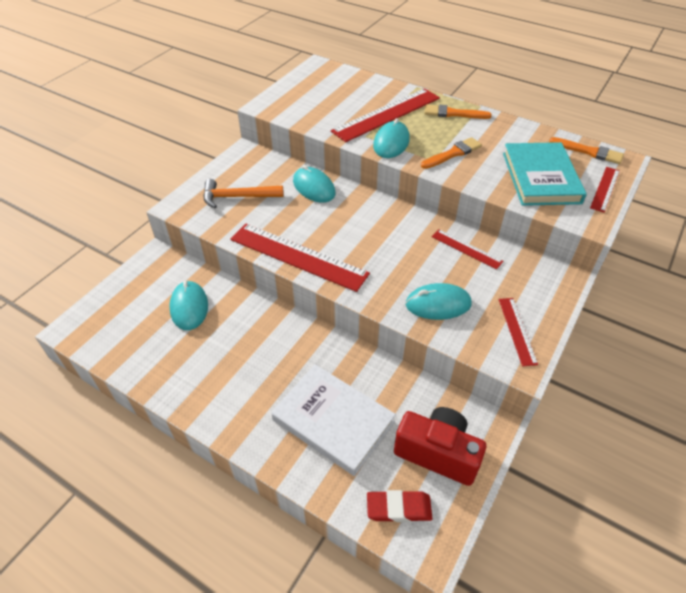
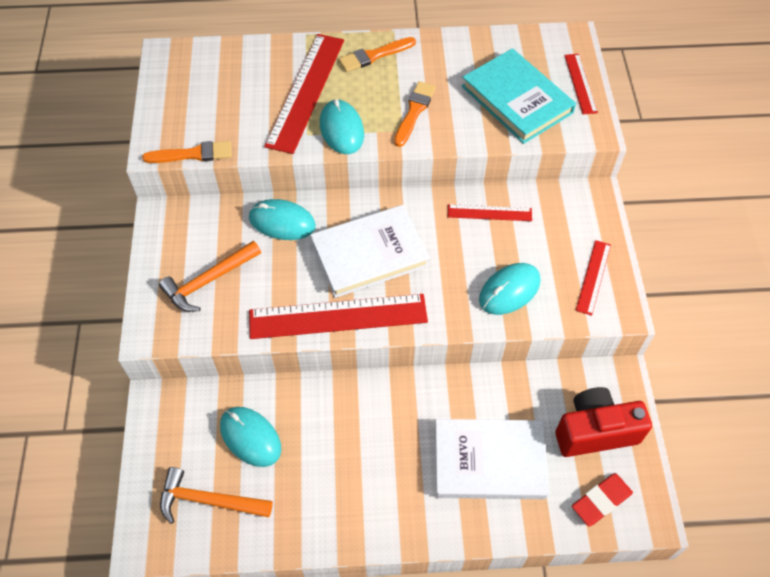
camera: 35 degrees left, 10 degrees up
(130, 328) = (209, 500): none -> orange hammer
(354, 231) = (369, 254): none -> white book
(517, 330) = (593, 277): red ruler -> red ruler turned 60 degrees clockwise
(589, 152) = (537, 43): orange brush -> orange brush (193, 154)

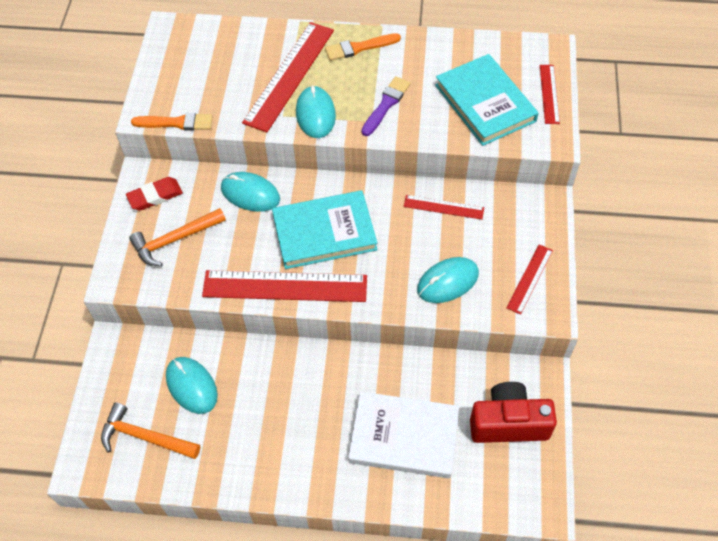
camera: 10 degrees right, 0 degrees up
(369, 254) = (324, 232): white book -> turquoise book
(414, 111) = (386, 104): orange brush -> purple brush
(601, 501) = (501, 487): red eraser -> red eraser (155, 196)

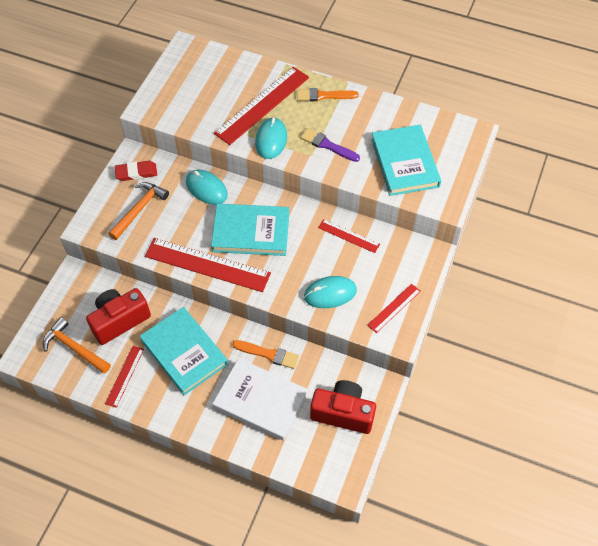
camera: 15 degrees right, 0 degrees up
(175, 240) = (139, 209): orange hammer -> orange hammer turned 135 degrees clockwise
(177, 123) = (166, 121): orange brush -> orange brush (268, 354)
(191, 386) = (119, 320): turquoise mouse -> red camera
(287, 403) = (184, 352): none -> turquoise book
(386, 104) = (327, 145): purple brush -> purple brush turned 105 degrees counterclockwise
(549, 94) = (458, 168): red ruler -> red ruler (125, 376)

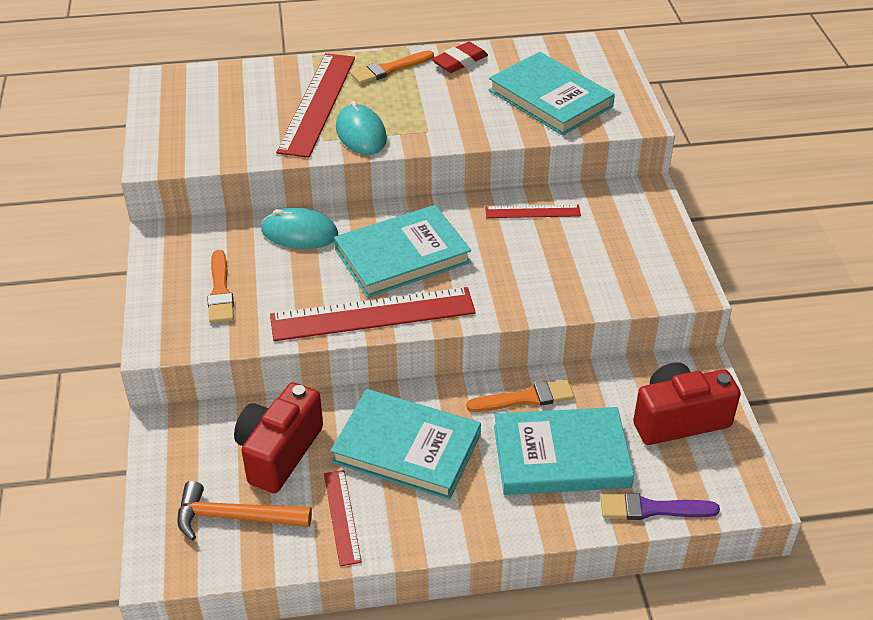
camera: 30 degrees left, 15 degrees down
(136, 172) = (181, 252): red eraser -> red eraser (460, 61)
(139, 209) = (220, 291): orange hammer -> orange brush
(260, 401) = (561, 456): white book -> turquoise book
(327, 145) = (439, 114): purple brush -> purple brush (652, 509)
(330, 293) = (564, 279): turquoise mouse -> none
(394, 308) = (655, 262): red ruler -> none

